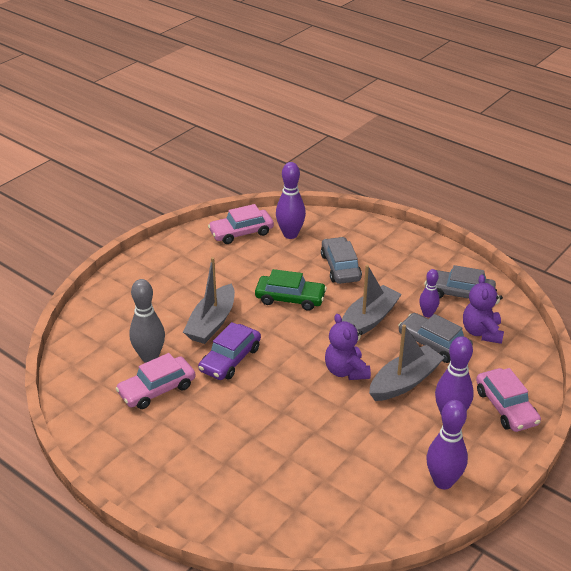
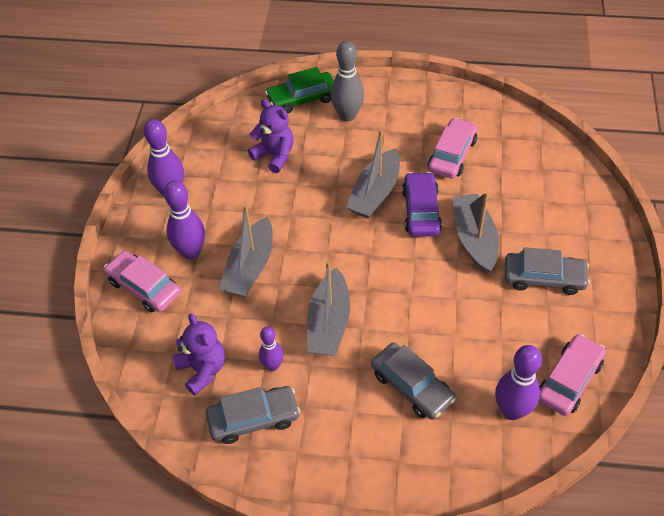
camera: 150 degrees right, 15 degrees up
(149, 357) = (489, 178): grey bowling pin -> grey bowling pin (347, 115)
(253, 390) = (375, 193): none -> grey boat
(290, 298) = (428, 309): green car -> green car (302, 98)
(346, 371) = (310, 251): purple teddy bear -> purple teddy bear (274, 155)
(434, 344) = (245, 326): grey car -> grey car (544, 278)

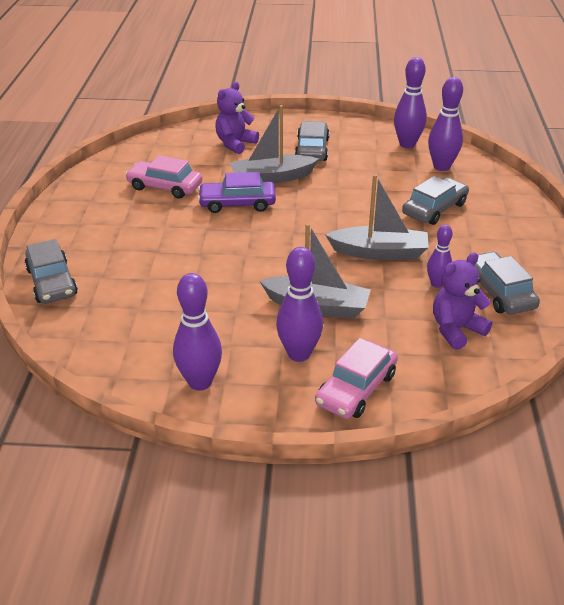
camera: 95 degrees left, 15 degrees down
(274, 155) = (147, 298): purple teddy bear -> purple teddy bear (235, 144)
(302, 98) = (52, 282): green car -> grey car
(347, 115) = (92, 248): grey bowling pin -> none
(375, 193) = (212, 229): grey boat -> none
(569, 380) = (407, 144): pink car -> purple bowling pin

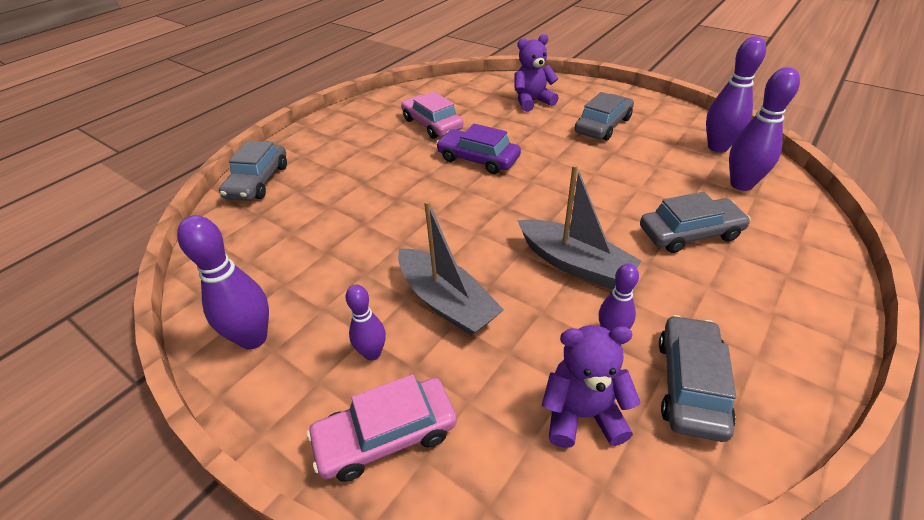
camera: 35 degrees right, 5 degrees up
(271, 178) = (535, 143): grey boat -> none
(299, 354) = (372, 353): purple bowling pin -> purple bowling pin, size x0.60

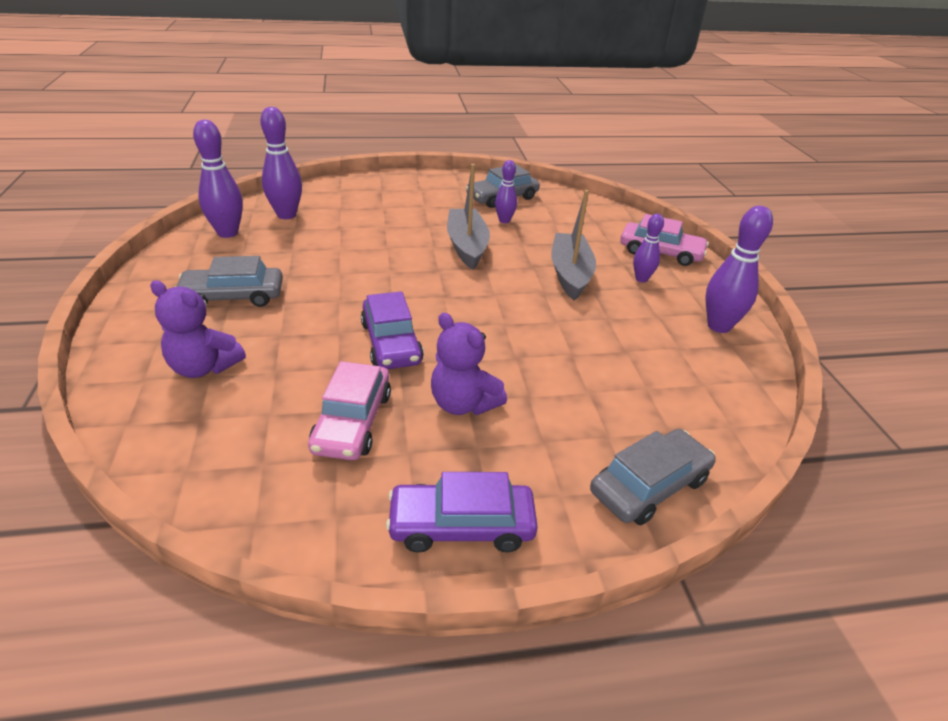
camera: 140 degrees left, 5 degrees down
(336, 126) = (461, 525): none -> purple car
(582, 414) = (561, 214): purple teddy bear -> purple teddy bear (463, 404)
(690, 233) = (377, 220): grey car -> none

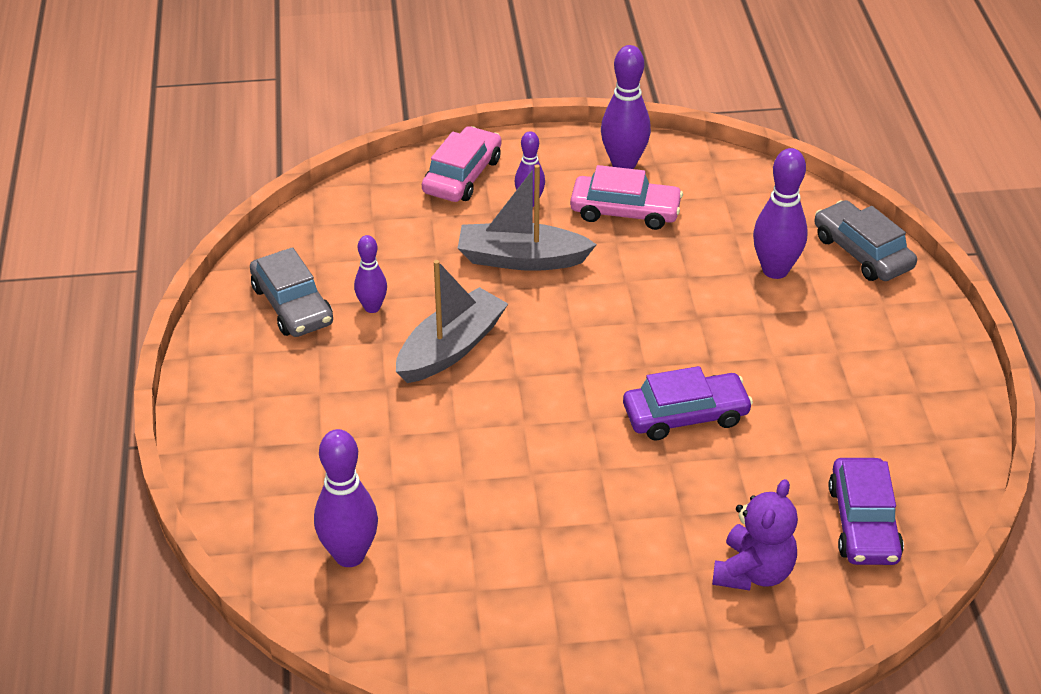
camera: 85 degrees left, 5 degrees up
(228, 233) = (414, 619): purple bowling pin -> purple bowling pin (775, 270)
(233, 296) = (600, 575): grey car -> none
(352, 421) = (820, 438): pink car -> pink car (625, 211)
(461, 525) = (929, 363): purple car -> purple car (863, 523)
(463, 404) = (780, 359): purple teddy bear -> none
(467, 246) = (451, 348): grey boat -> grey boat turned 135 degrees clockwise

